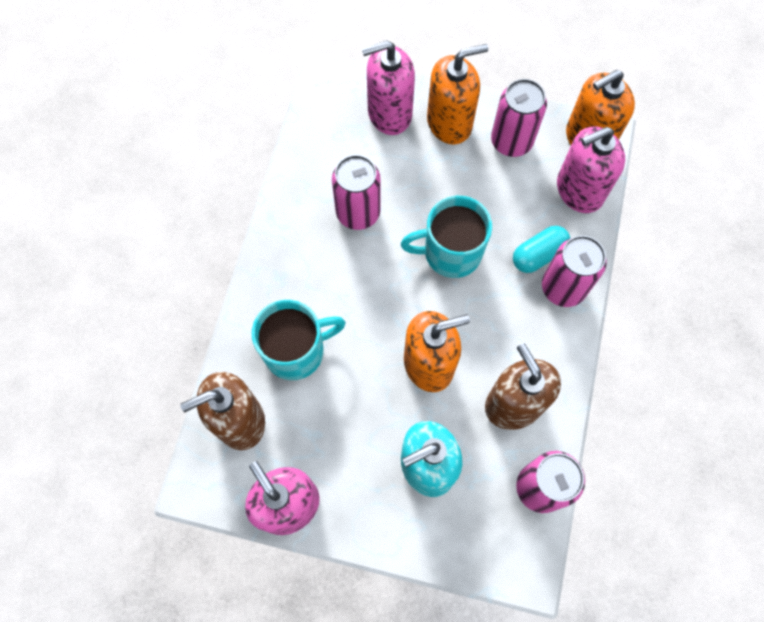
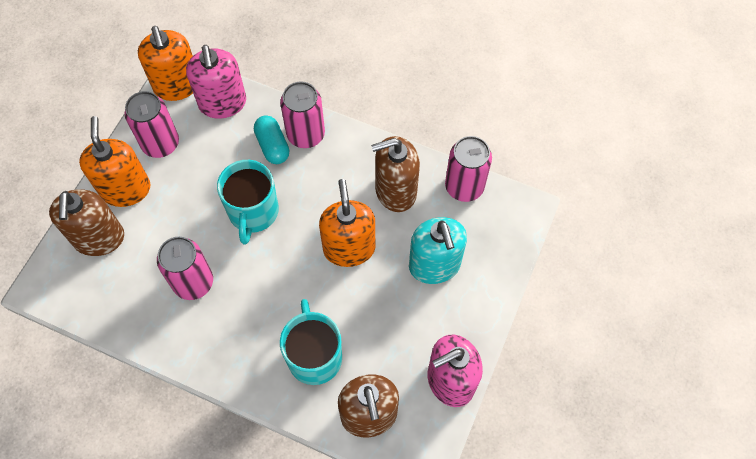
camera: 80 degrees left, 5 degrees down
(389, 113) = (99, 238): pink soap dispenser -> brown soap dispenser

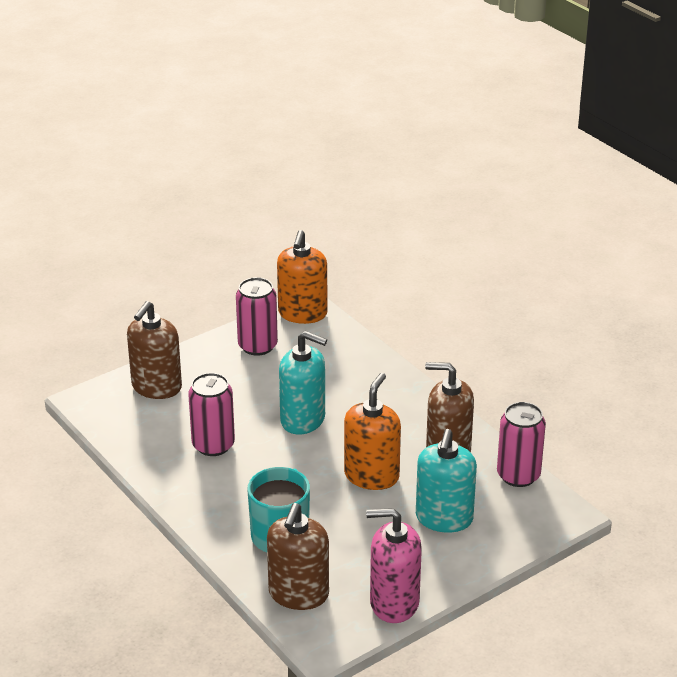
camera: 30 degrees right, 30 degrees down
(126, 189) = (204, 364): orange soap dispenser -> none
(222, 103) = (334, 339): pink soap dispenser -> none
(253, 212) = (303, 419): turquoise mug -> turquoise soap dispenser
(272, 146) = (356, 382): turquoise capsule -> none
(306, 134) = (393, 385): pink can -> none

